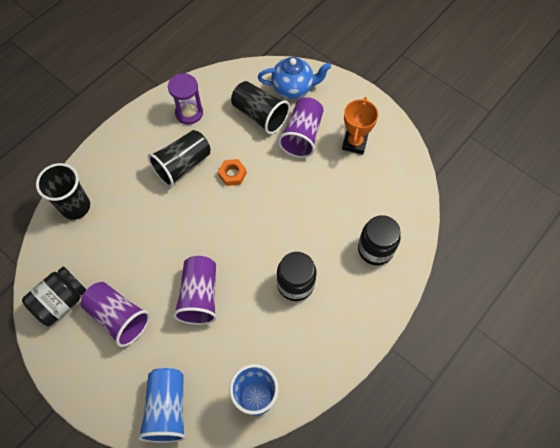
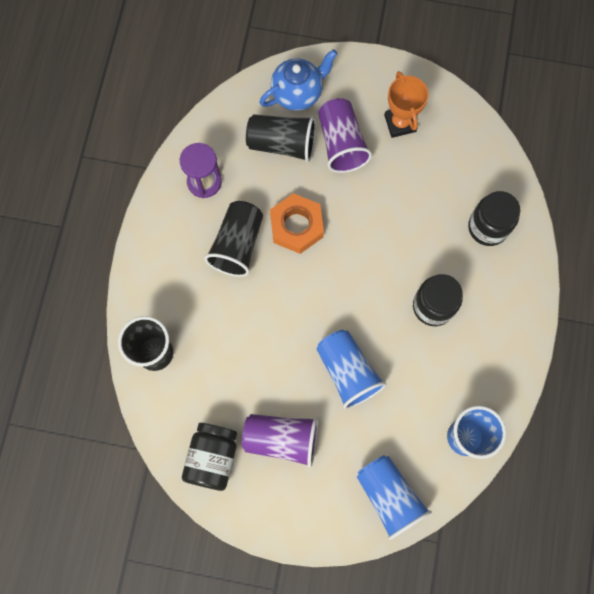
camera: 30 degrees left, 10 degrees up
(199, 296) = (347, 372): purple cup -> blue cup
(232, 174) = (296, 226): orange nut -> orange nut, size x1.72

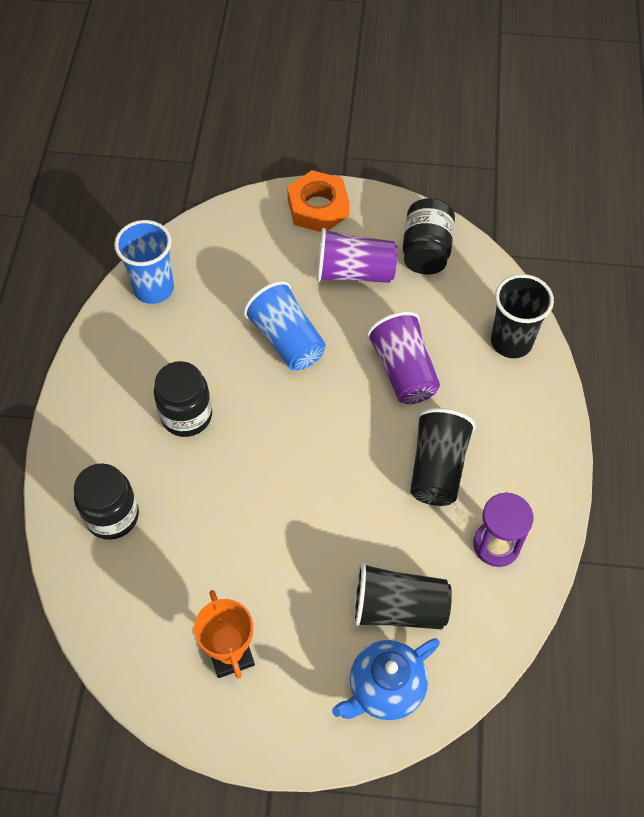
camera: 175 degrees right, 15 degrees down
(296, 226) = (364, 497): orange nut -> orange nut (318, 207)
(341, 143) = (314, 615): purple cup -> purple cup (403, 371)
(389, 496) = (236, 232): blue cup -> none

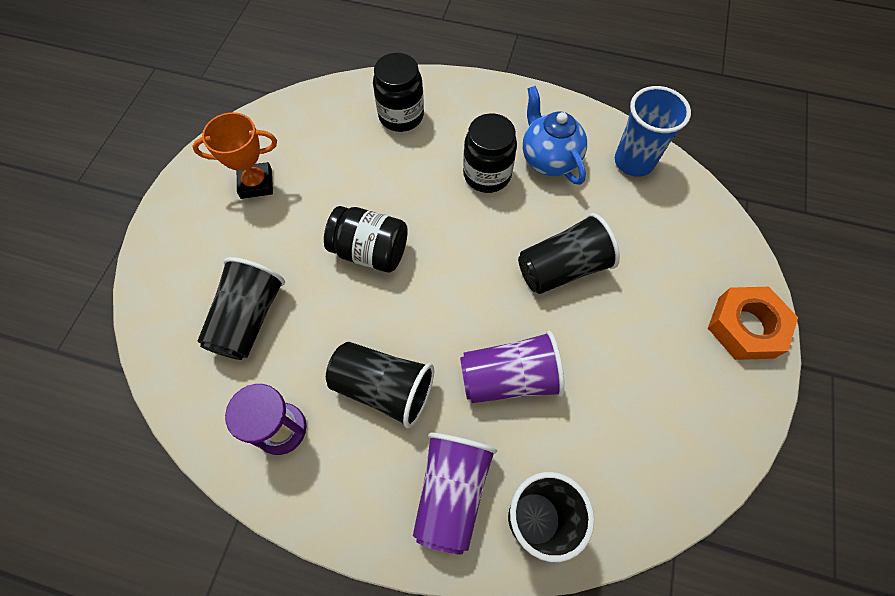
camera: 100 degrees right, 5 degrees up
(287, 340) = (562, 268): blue cup -> black cup
(354, 272) = (649, 350): purple cup -> purple cup (452, 492)
(385, 689) = (181, 293): blue teapot -> blue teapot (549, 159)
(426, 251) = (681, 442): black jar -> black jar (370, 251)

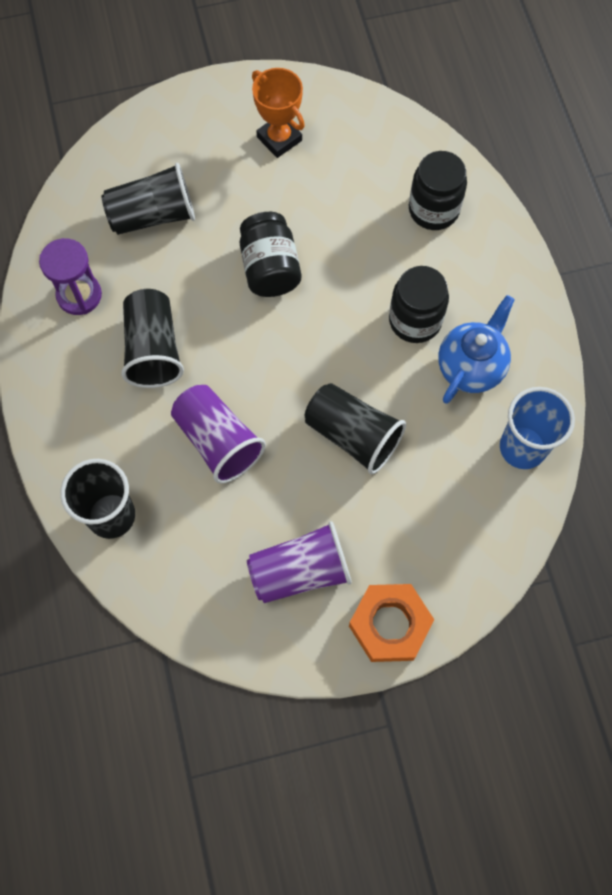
camera: 60 degrees right, 5 degrees up
(452, 492) = (99, 444): purple cup -> purple cup (300, 571)

